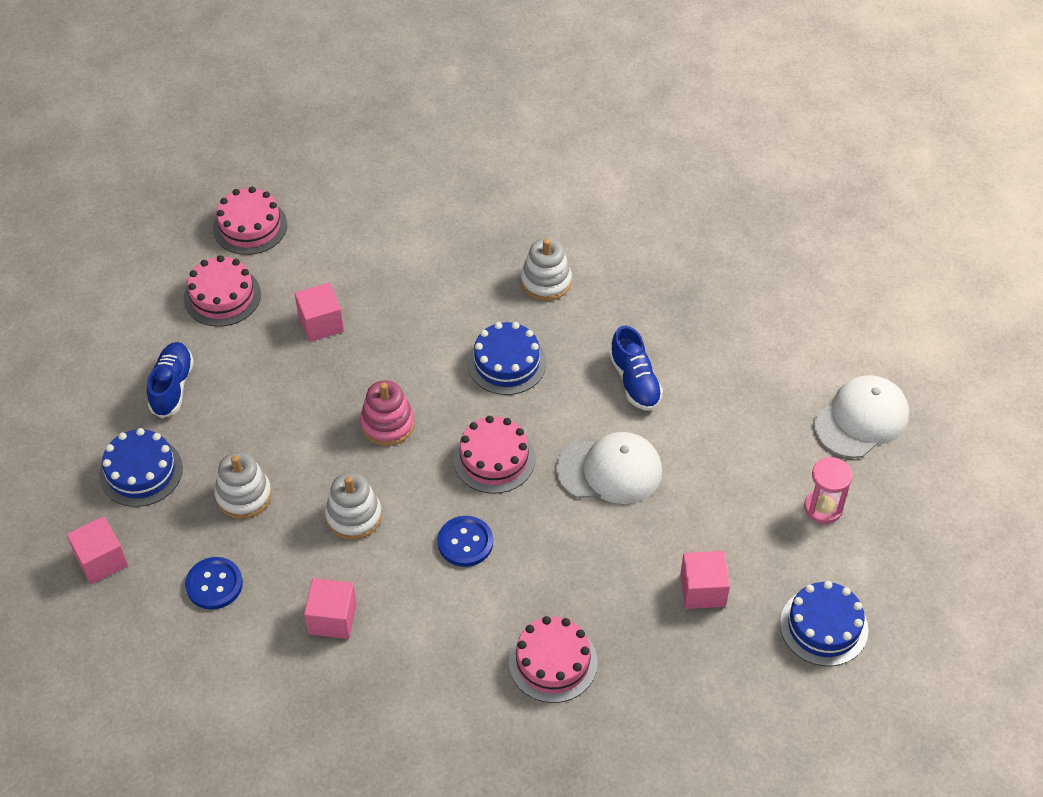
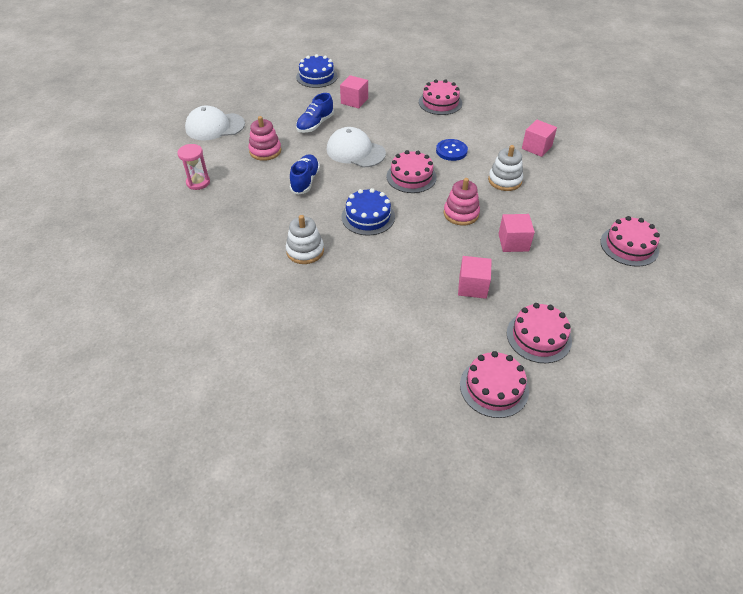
camera: 150 degrees left, 5 degrees down
(101, 560) = (662, 211): pink cube -> pink cube (513, 242)
(141, 471) = (629, 246): blue cake -> pink cake
(172, 387) = (596, 287): blue shoe -> blue shoe (315, 124)
(214, 584) = (596, 180): blue button -> none
(244, 495) = (565, 211): white stacking toy -> none
(739, 408) = (265, 151): none -> pink stacking toy
(823, 508) = (272, 106): pink hourglass -> pink hourglass (198, 182)

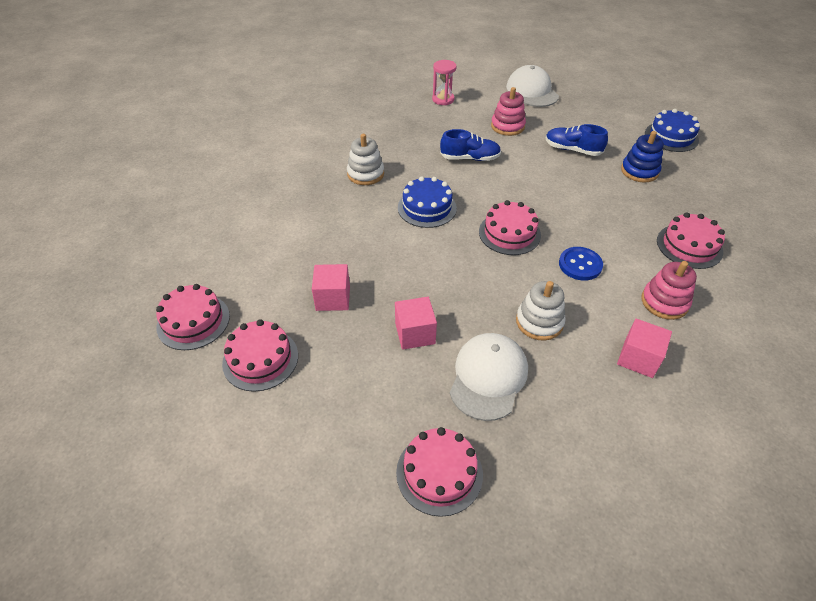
camera: 80 degrees right, 0 degrees up
(354, 101) = (639, 171): pink cube -> blue stacking toy
(355, 151) = (537, 185): white cap -> white cap (488, 377)
(461, 214) = (455, 281): pink stacking toy -> pink stacking toy (664, 302)

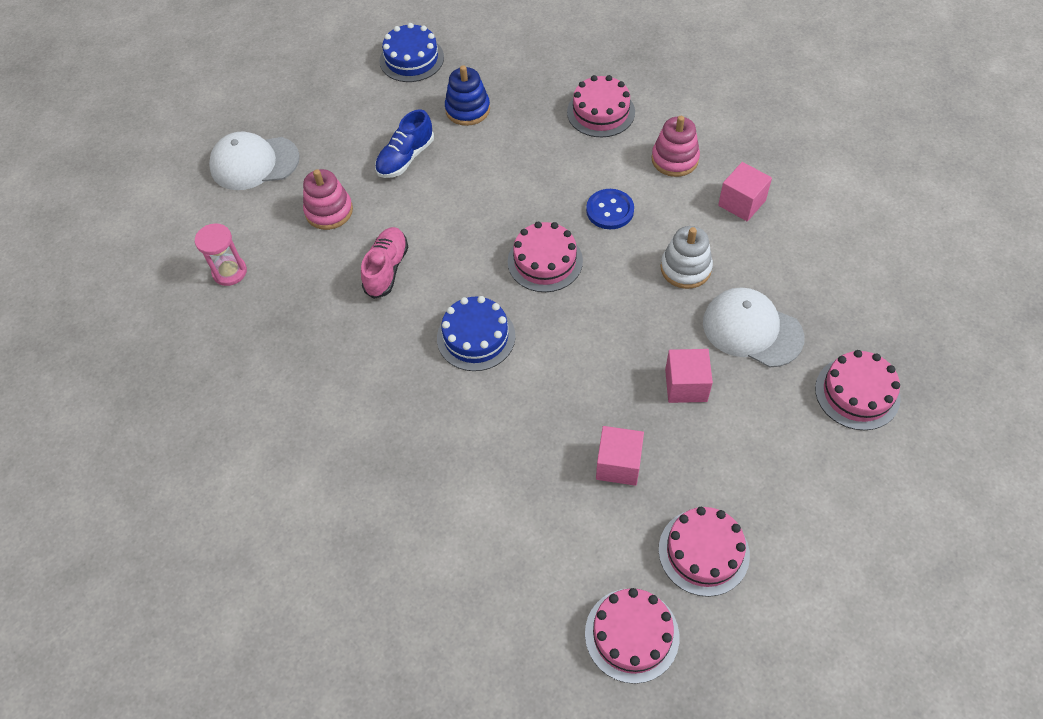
camera: 75 degrees left, 10 degrees up
(365, 174) = (382, 399): white stacking toy -> none
(470, 158) = (386, 269): blue shoe -> pink shoe

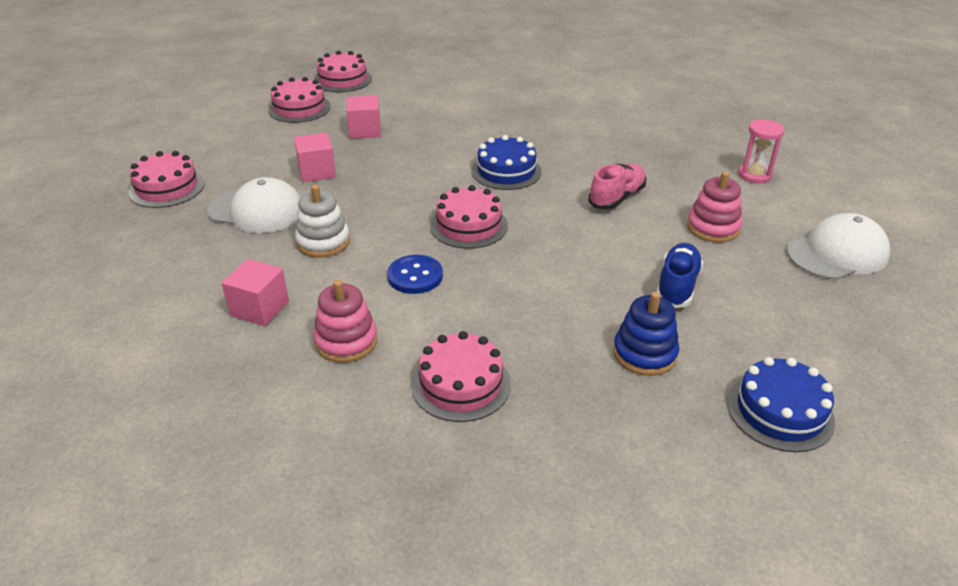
camera: 160 degrees right, 20 degrees down
(386, 269) = (617, 197): pink shoe -> pink shoe turned 135 degrees counterclockwise

